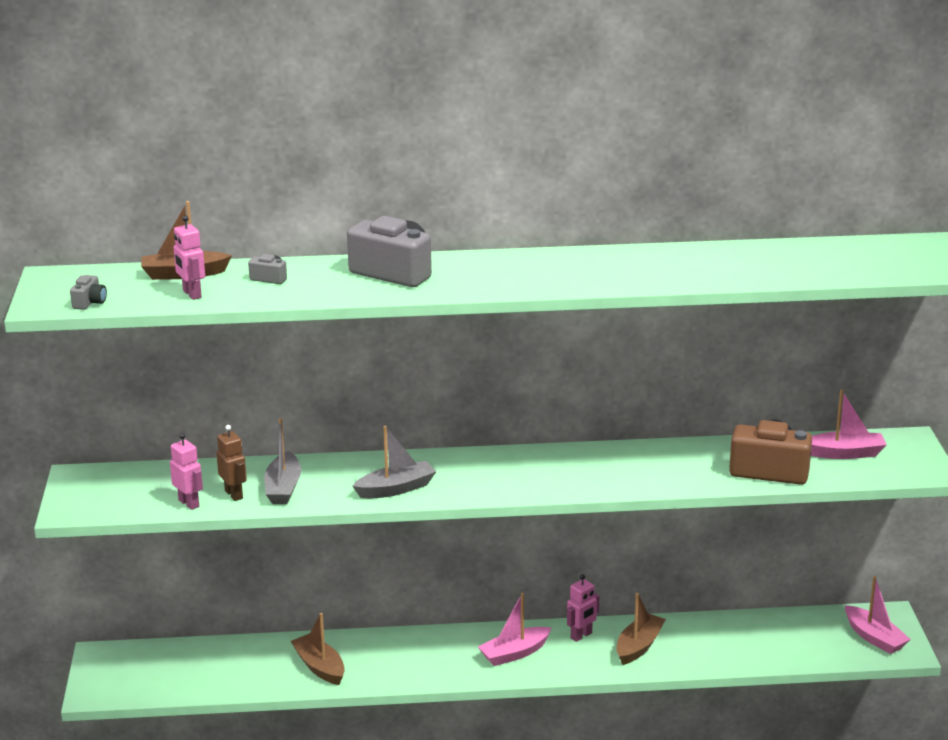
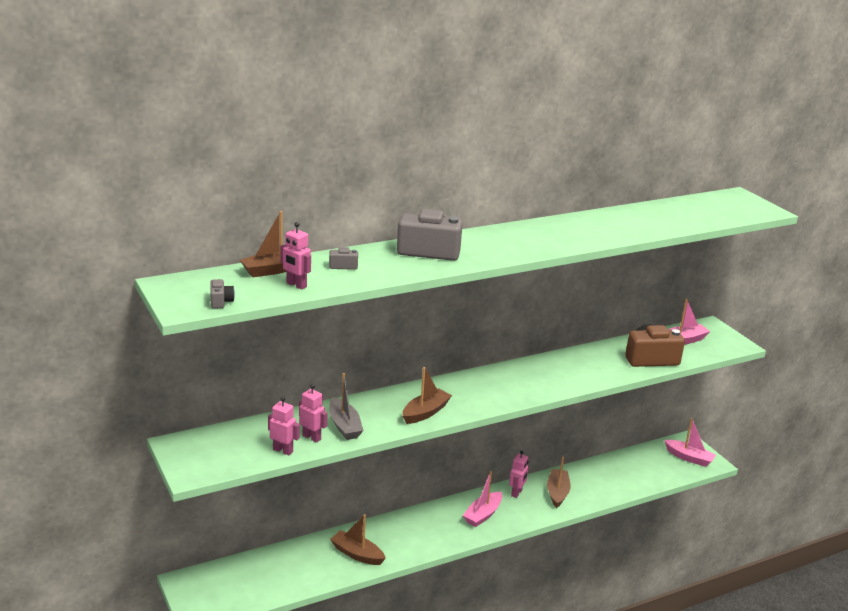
camera: 25 degrees left, 0 degrees up
(234, 494) = (312, 437): brown robot -> pink robot
(396, 489) = (425, 412): grey boat -> brown boat

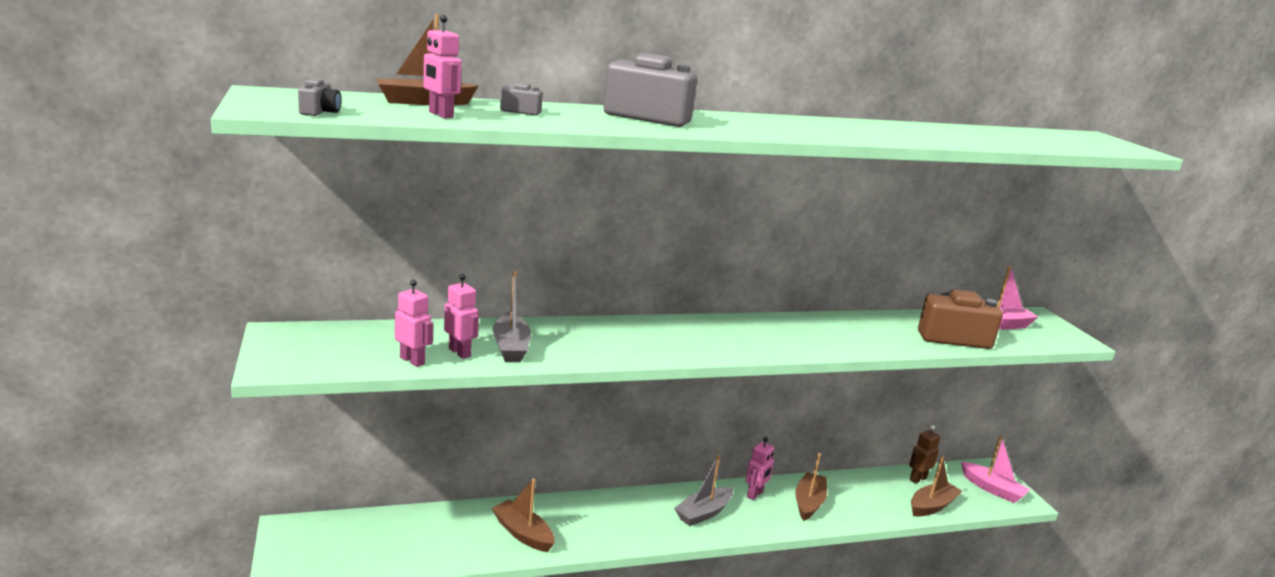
camera: 10 degrees right, 5 degrees down
(425, 412) = (626, 349): brown boat -> brown boat (932, 506)
(483, 515) = (703, 513): pink boat -> grey boat
(633, 459) = (917, 479): none -> brown robot

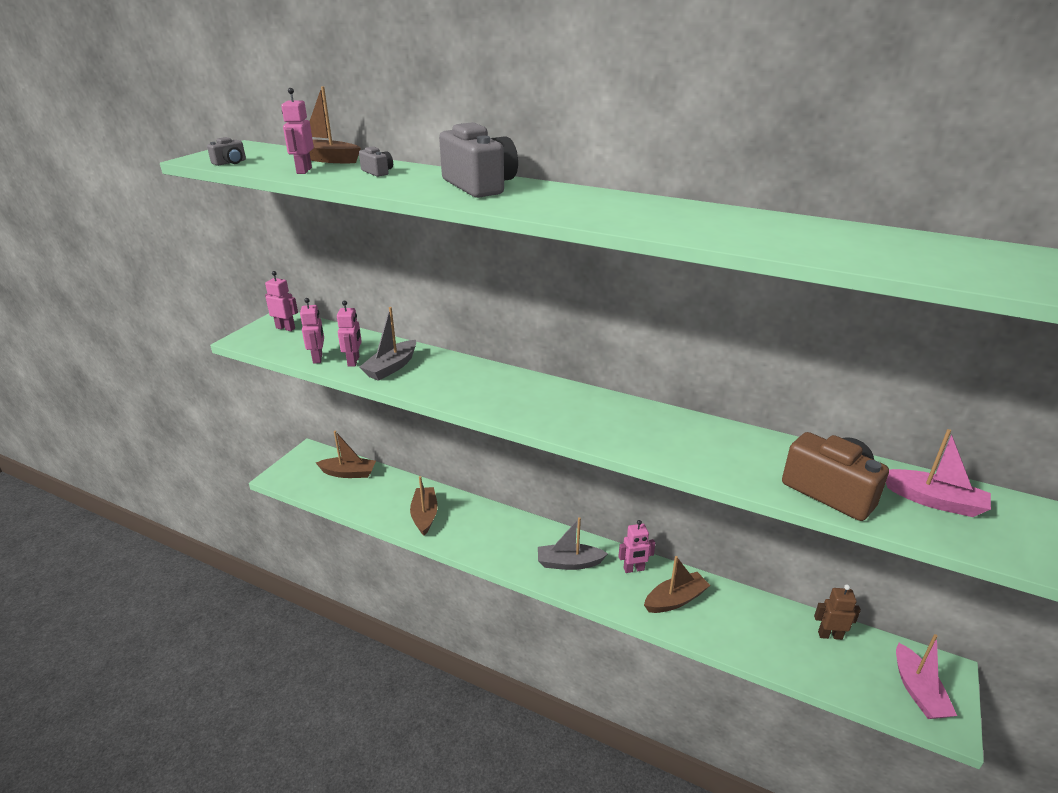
camera: 45 degrees right, 10 degrees up
(306, 341) = (285, 328): none -> pink robot
(932, 506) = (808, 668): brown boat -> brown boat (348, 473)

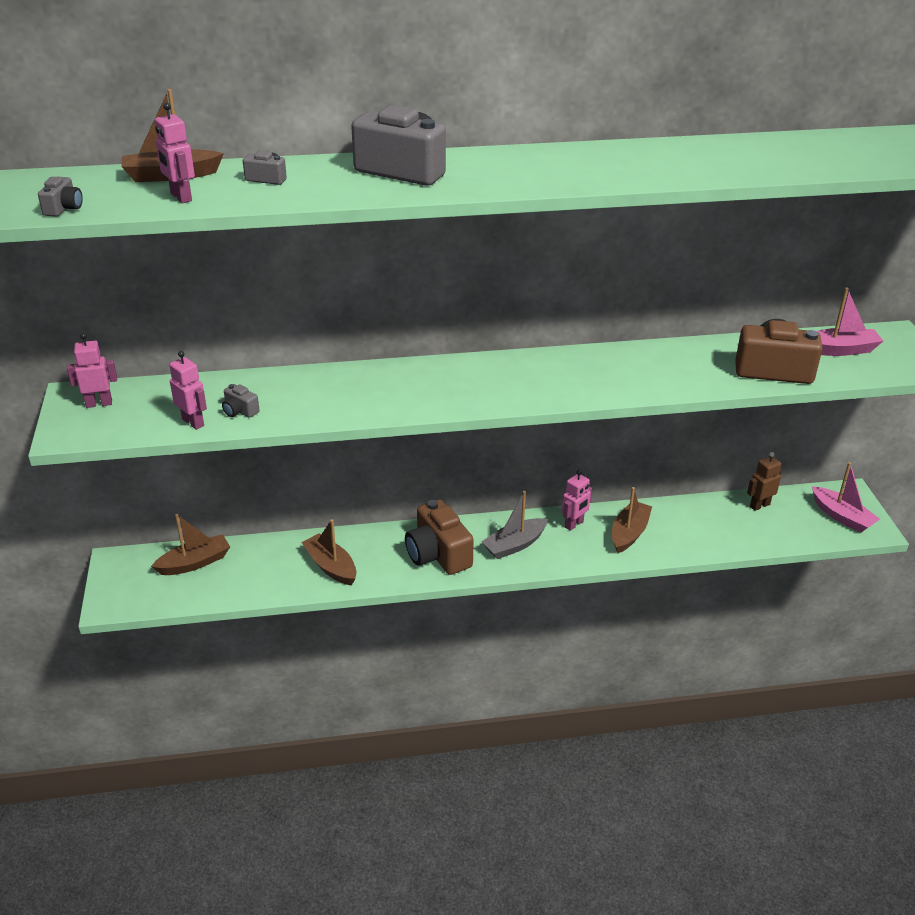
camera: 35 degrees left, 5 degrees up
(354, 361) = (240, 411): pink robot -> grey camera
(391, 367) = (290, 402): grey boat -> none
(505, 542) = (438, 554): none -> brown camera

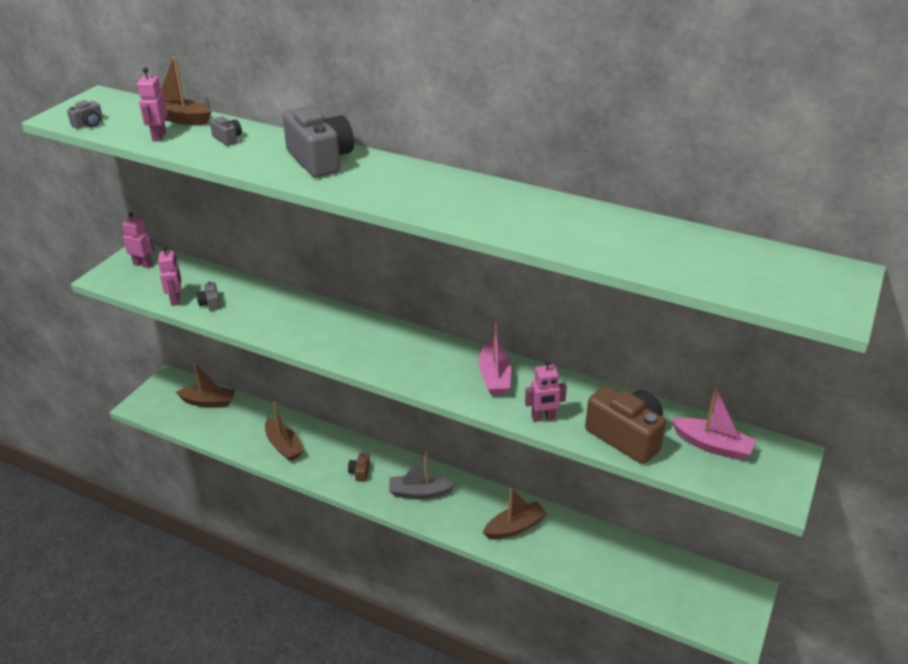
camera: 35 degrees right, 0 degrees up
(331, 567) = (283, 446): brown boat -> brown boat turned 150 degrees clockwise
(438, 554) = (360, 472): brown camera -> brown camera, size x0.44
(574, 524) = (480, 498): pink robot -> pink robot (543, 418)
(759, 505) = (651, 559): brown robot -> none
(841, 516) = (717, 607): pink boat -> pink boat (494, 377)

